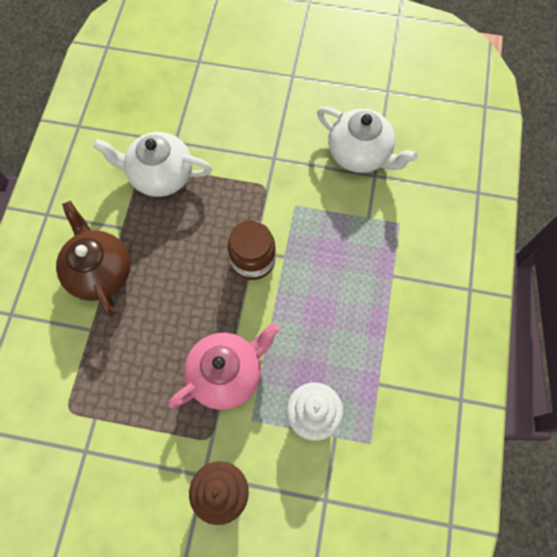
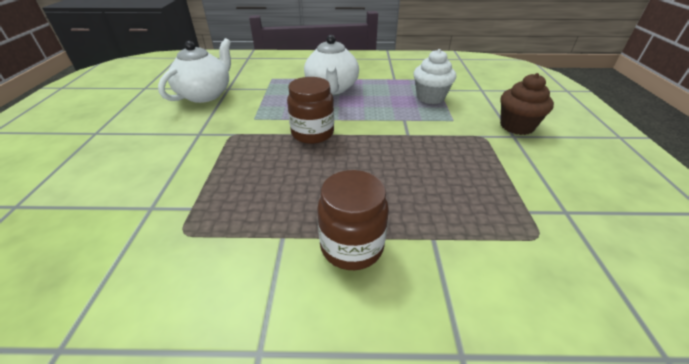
camera: 100 degrees left, 30 degrees down
(100, 271) = (352, 246): brown teapot -> brown jar
(160, 175) = (202, 212): white teapot -> white teapot (332, 88)
(226, 373) = (424, 135): pink teapot -> none

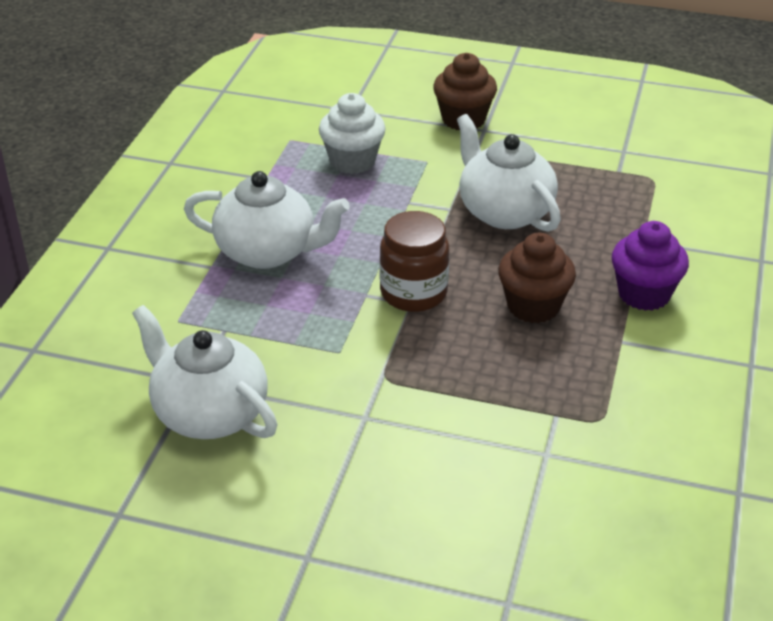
camera: 75 degrees left, 0 degrees up
(314, 183) = (533, 306): none -> brown cupcake
(352, 246) = (644, 294): brown jar -> purple cupcake
(420, 156) = (504, 212): none -> white teapot

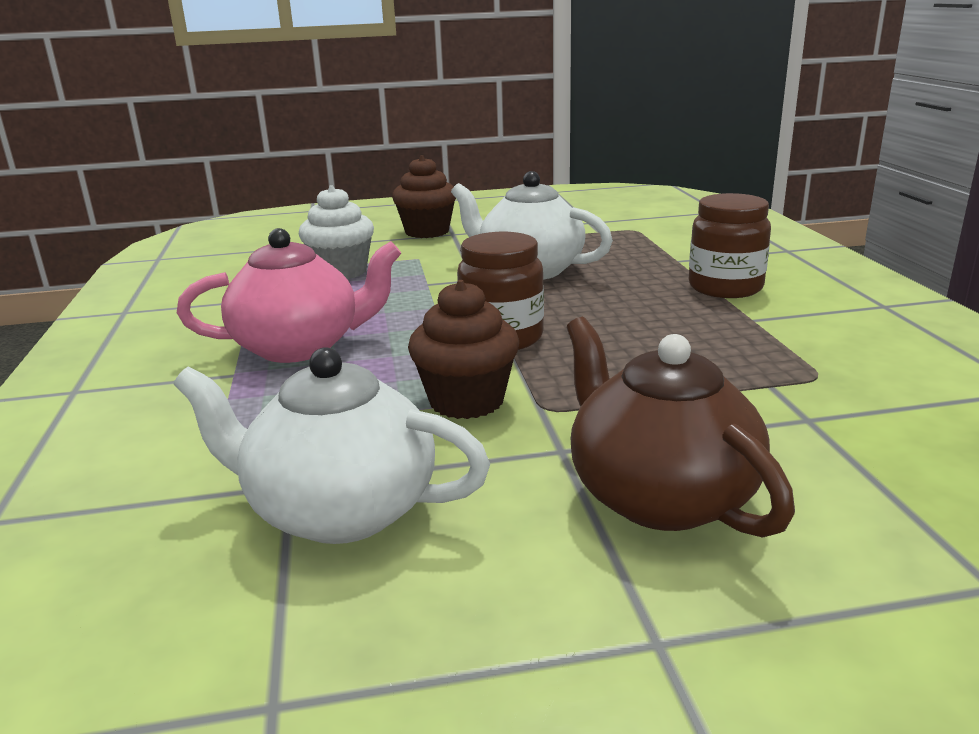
camera: 25 degrees left, 15 degrees down
(268, 252) = (300, 347): white teapot -> pink teapot
(390, 475) = (660, 496): none -> brown teapot
(533, 306) = (636, 318): brown cupcake -> brown cupcake (466, 401)
(644, 294) = (725, 287): purple cupcake -> brown jar

